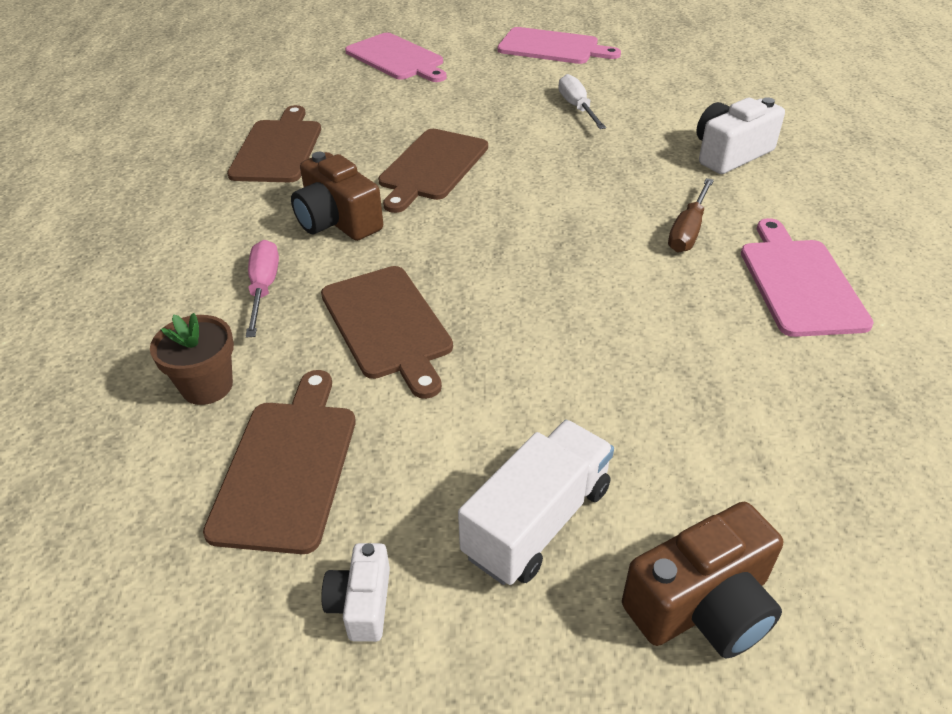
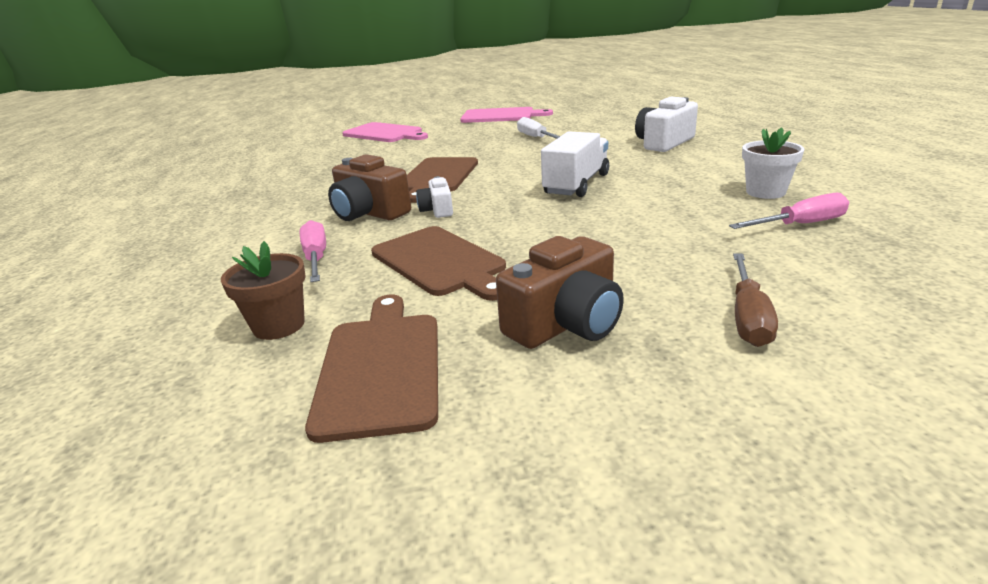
camera: 10 degrees left, 15 degrees down
(278, 148) = (303, 184): brown cutting board -> none
(362, 603) = (505, 459): white camera -> white camera (437, 210)
(537, 521) = (650, 362): white truck -> white truck (576, 184)
(688, 231) = (660, 180): brown screwdriver -> brown screwdriver (748, 317)
(702, 605) = (850, 393): brown camera -> brown camera (566, 323)
(799, 283) = (765, 192): pink cutting board -> white flower pot
(804, 351) = (800, 224): none -> pink screwdriver

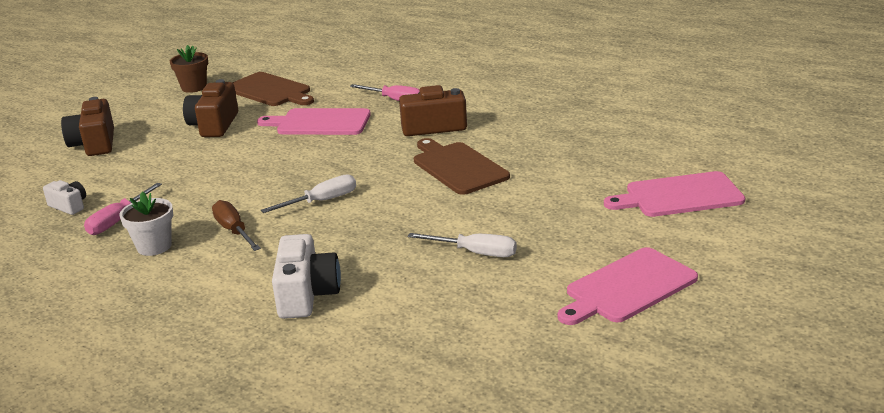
camera: 135 degrees right, 0 degrees up
(279, 325) = (341, 82): brown flower pot -> brown flower pot (194, 87)
(437, 210) = (389, 144): white camera -> white camera (69, 206)
(440, 262) = (320, 123): brown cutting board -> pink cutting board
(576, 184) = (321, 201): white truck -> white screwdriver
(748, 317) = (132, 155): brown screwdriver -> brown screwdriver (234, 231)
(823, 383) = (94, 144): none -> brown camera

